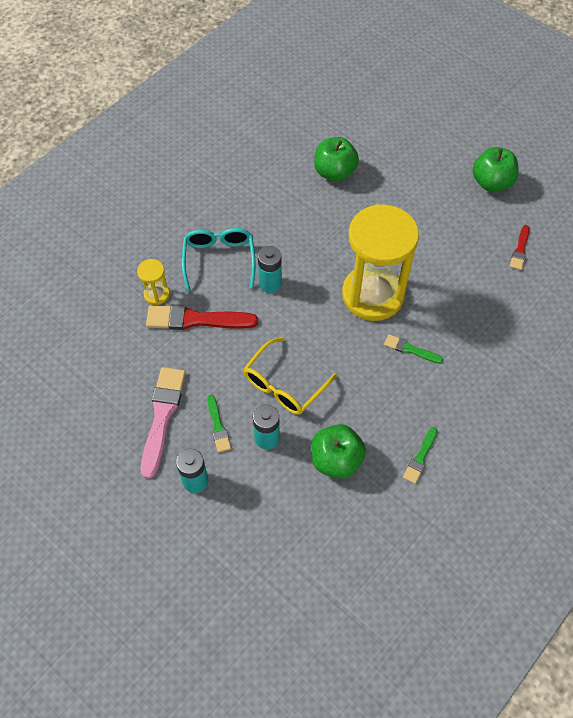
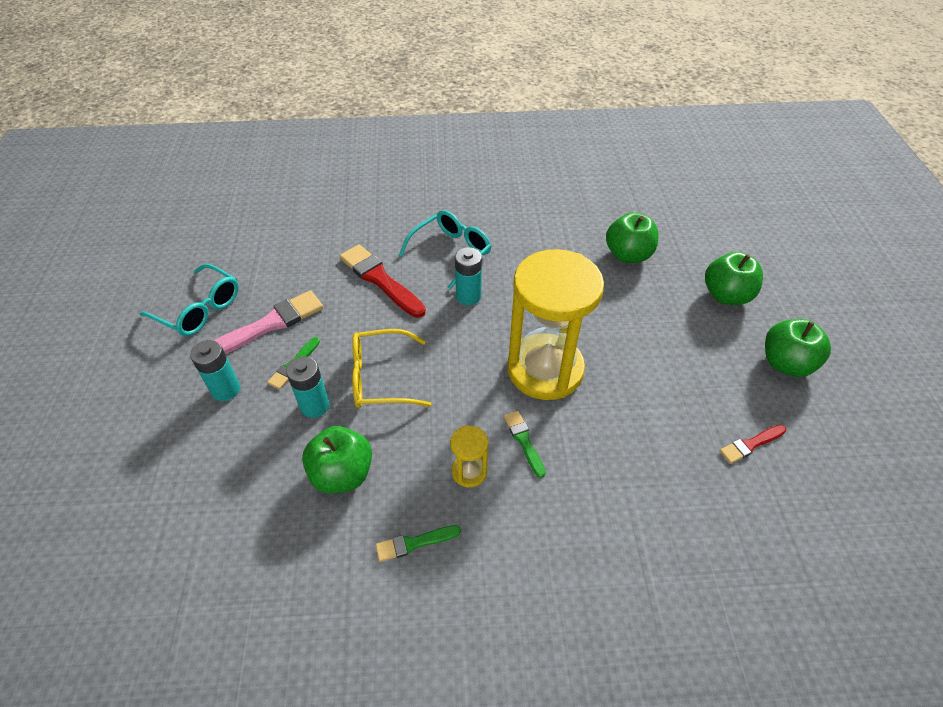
camera: 45 degrees right, 10 degrees down
(95, 449) = (200, 309): none -> turquoise glasses
(156, 294) = (376, 243): yellow hourglass -> yellow hourglass (469, 471)
(419, 159) = (726, 295): none -> green apple

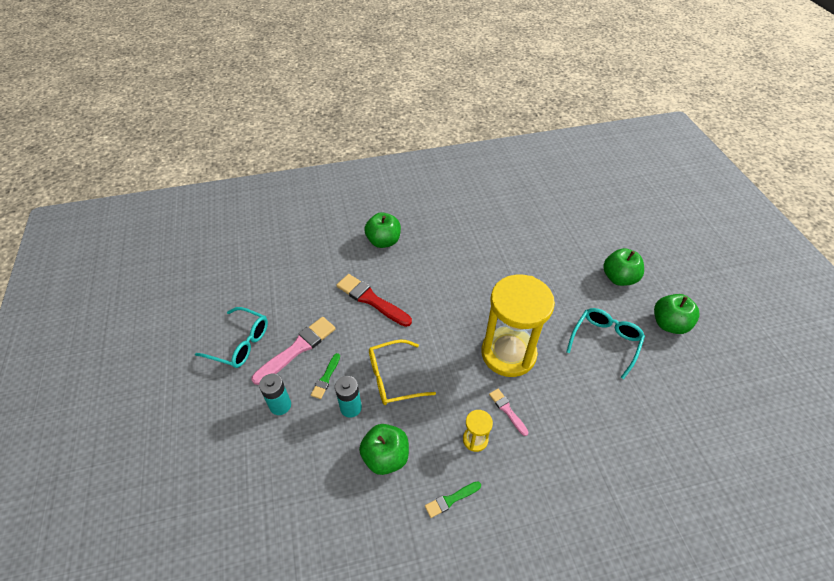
camera: 10 degrees left, 0 degrees up
(451, 252) = (418, 270): turquoise glasses -> turquoise glasses (605, 341)
(468, 296) = (439, 304): turquoise battery -> none
(524, 441) = (507, 410): green brush -> pink brush
(628, 255) = (544, 255): green apple -> green apple (383, 241)
(750, 444) = (659, 388): red brush -> none

